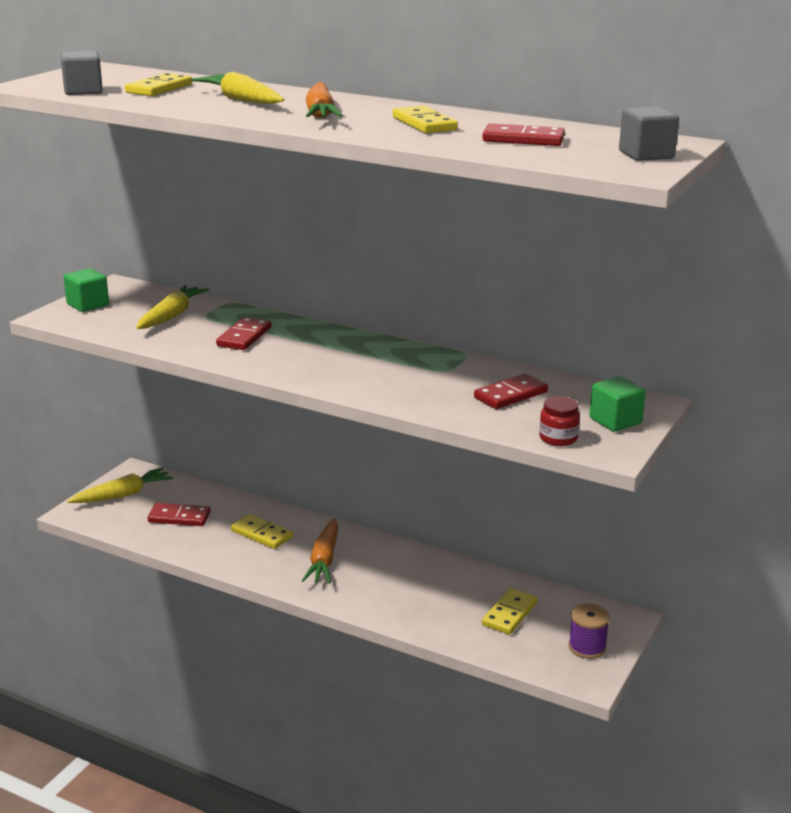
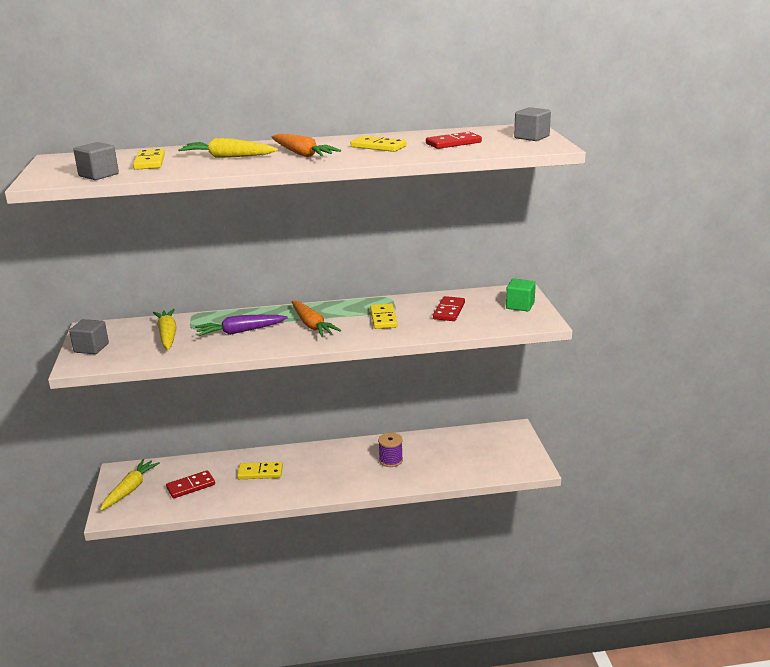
camera: 35 degrees left, 0 degrees up
(88, 305) = (91, 348): green cube -> grey cube
(244, 337) = (240, 331): red domino -> purple carrot
(324, 560) = (318, 470): orange carrot -> orange carrot (312, 325)
(509, 614) = (457, 453): yellow domino -> yellow domino (383, 318)
(558, 438) = (508, 324): red jar -> none
(587, 647) = (515, 452): purple spool -> purple spool (391, 460)

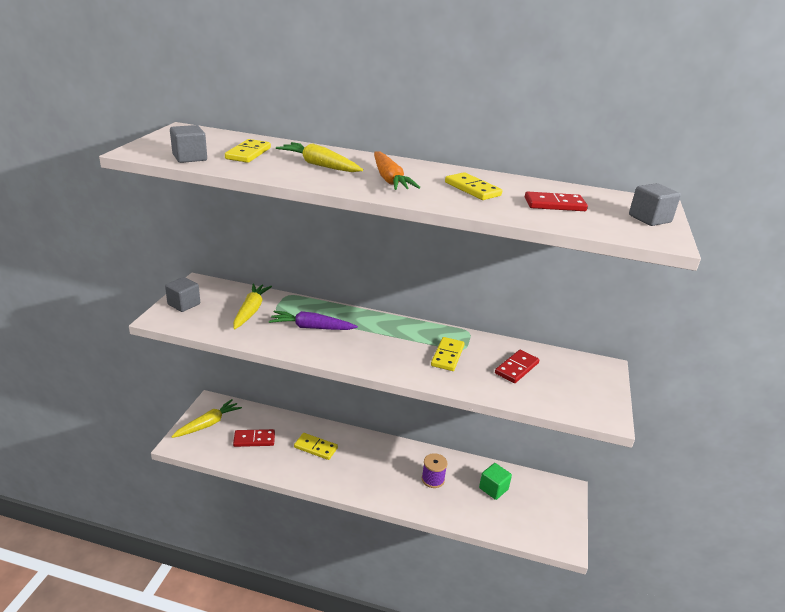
camera: 20 degrees right, 5 degrees up
(312, 325) = (377, 341): orange carrot -> none
(520, 306) = (594, 386): green cube -> green cube (493, 489)

